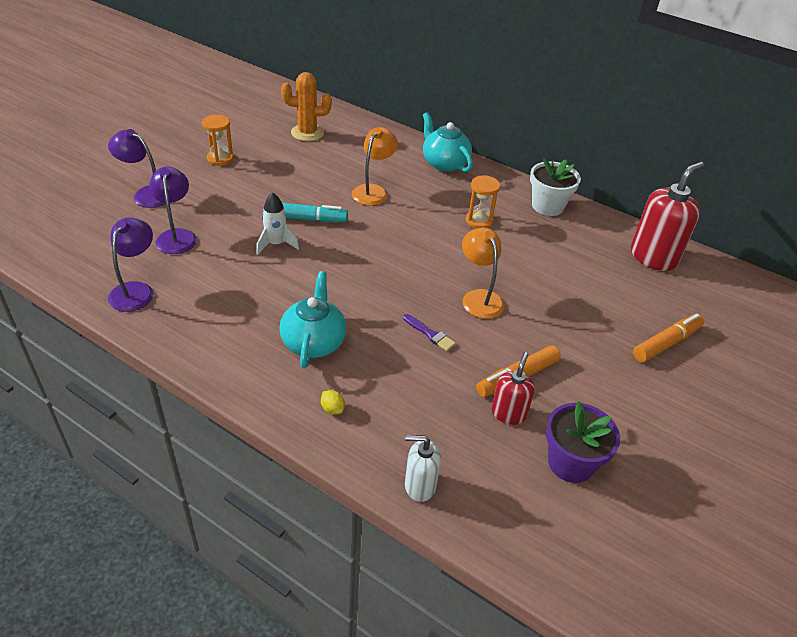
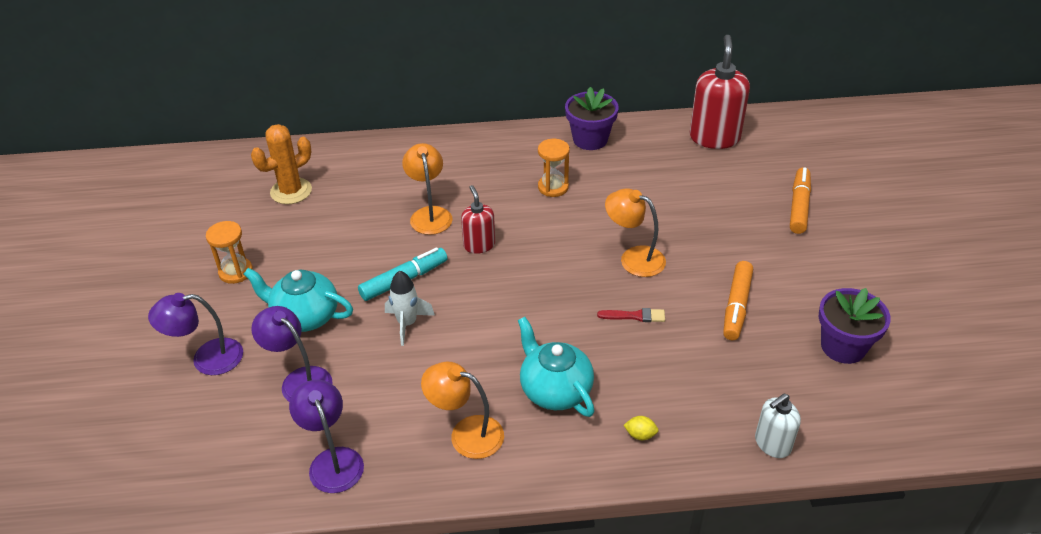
camera: 35 degrees left, 0 degrees up
(226, 329) = (466, 433): none -> orange lamp
(430, 334) = (635, 316): purple brush -> red brush
(444, 163) = (458, 148): turquoise teapot -> turquoise teapot (305, 316)
(508, 413) = (763, 340): red soap dispenser -> red soap dispenser (479, 245)
(547, 206) = (590, 139): white flower pot -> purple flower pot

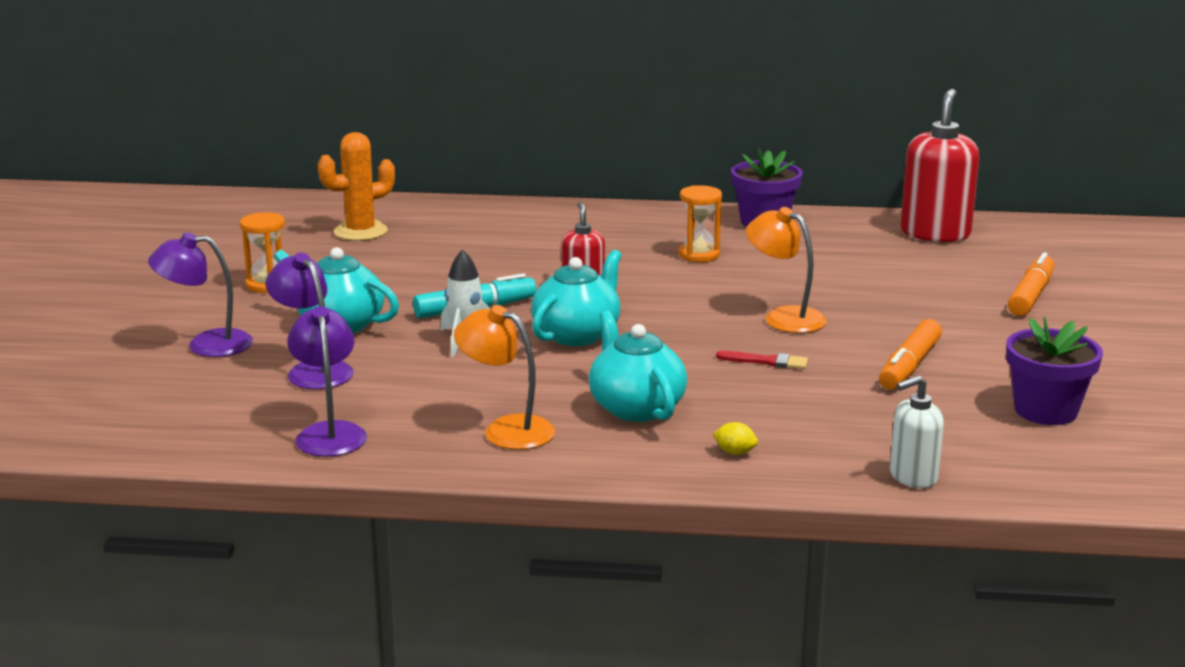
camera: 10 degrees right, 20 degrees down
(429, 214) = (528, 262): orange lamp -> none
(489, 302) = (577, 334): none -> turquoise teapot

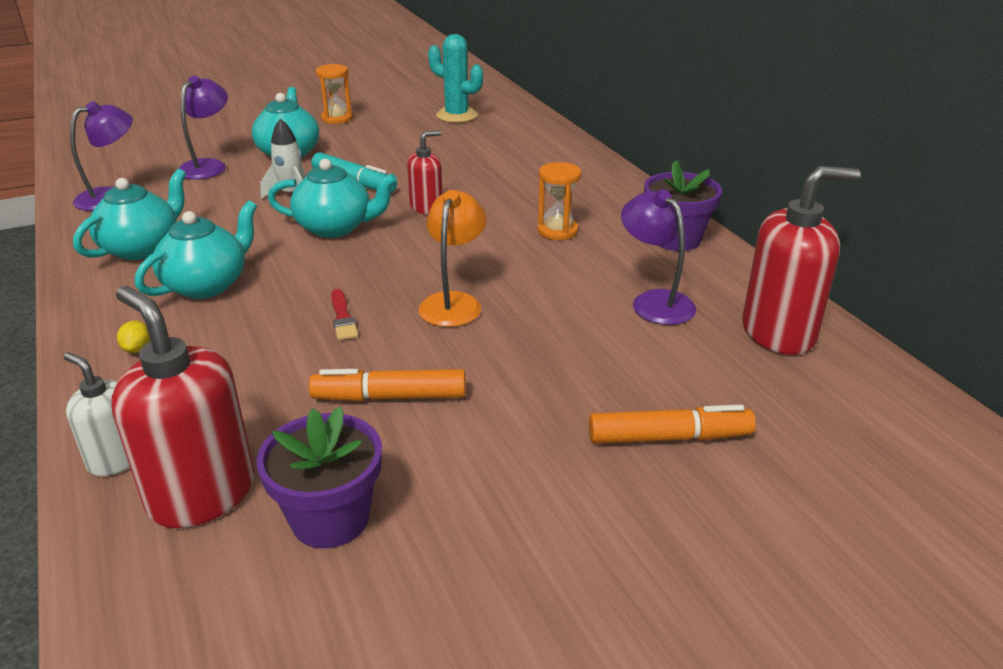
camera: 60 degrees right, 10 degrees up
(206, 344) = (229, 130): purple lamp -> purple lamp (654, 301)
(360, 231) = (457, 115): orange cactus -> turquoise cactus
(506, 429) = (142, 248): orange lamp -> turquoise teapot
(985, 449) = (201, 494): none -> red soap dispenser

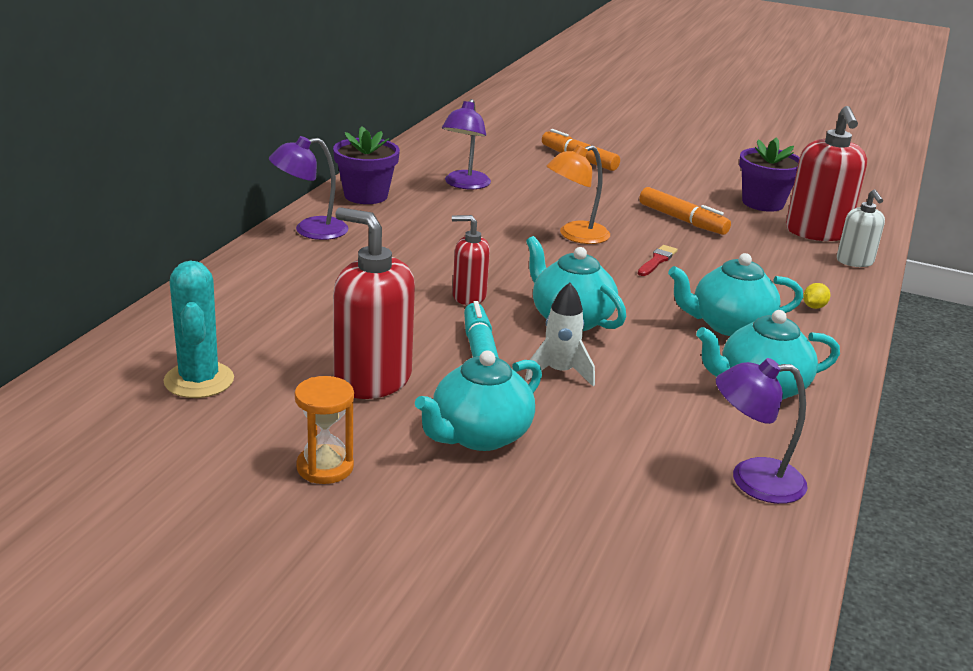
camera: 135 degrees left, 5 degrees down
(208, 166) = (596, 469): purple lamp -> purple lamp (310, 230)
(557, 231) = (420, 234): orange hourglass -> none
(779, 333) = (442, 152): red soap dispenser -> red soap dispenser (372, 380)

